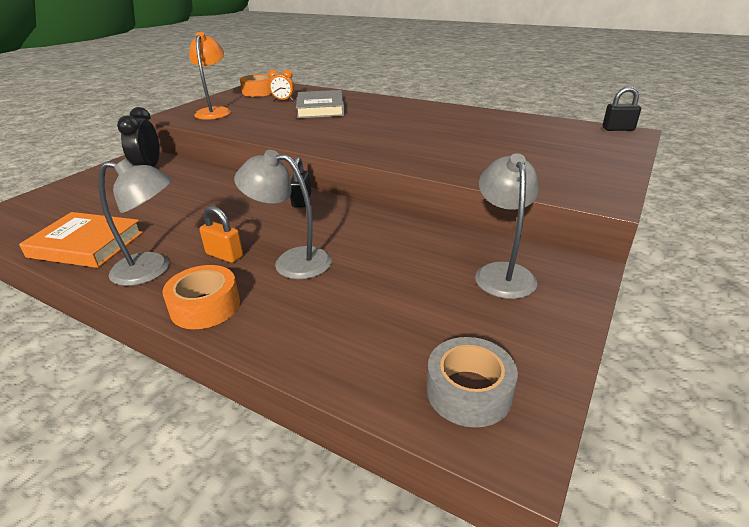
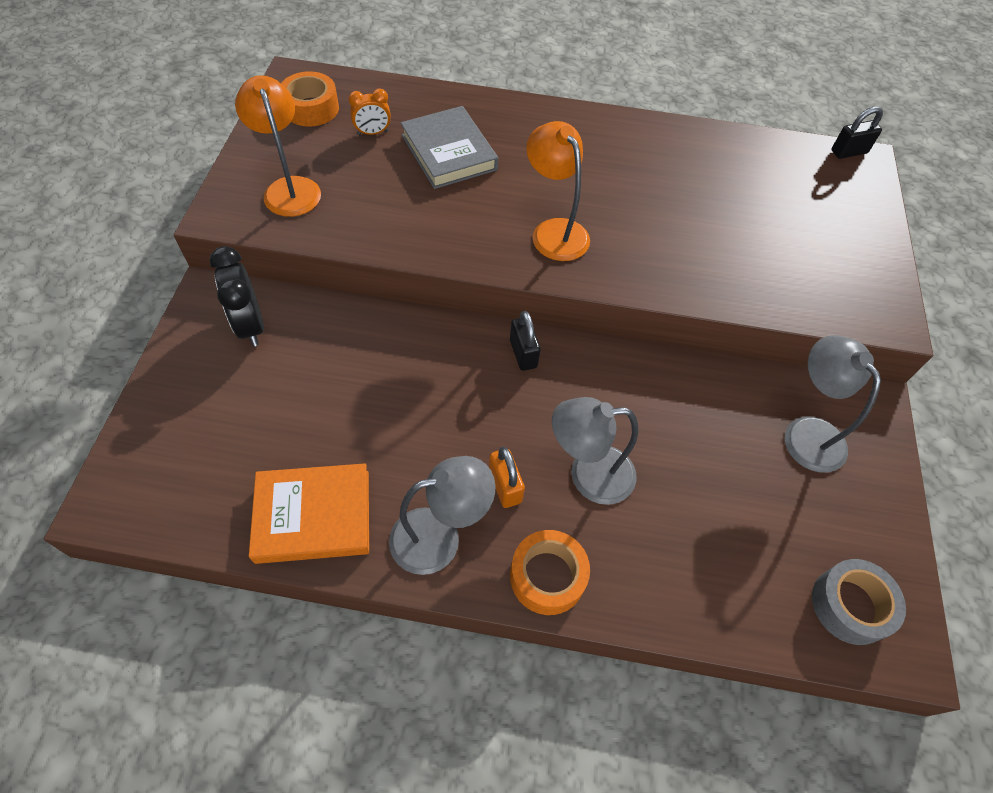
camera: 25 degrees left, 25 degrees up
(224, 255) = (505, 486): orange padlock -> orange padlock turned 60 degrees clockwise
(357, 137) = (554, 231): none -> orange lamp

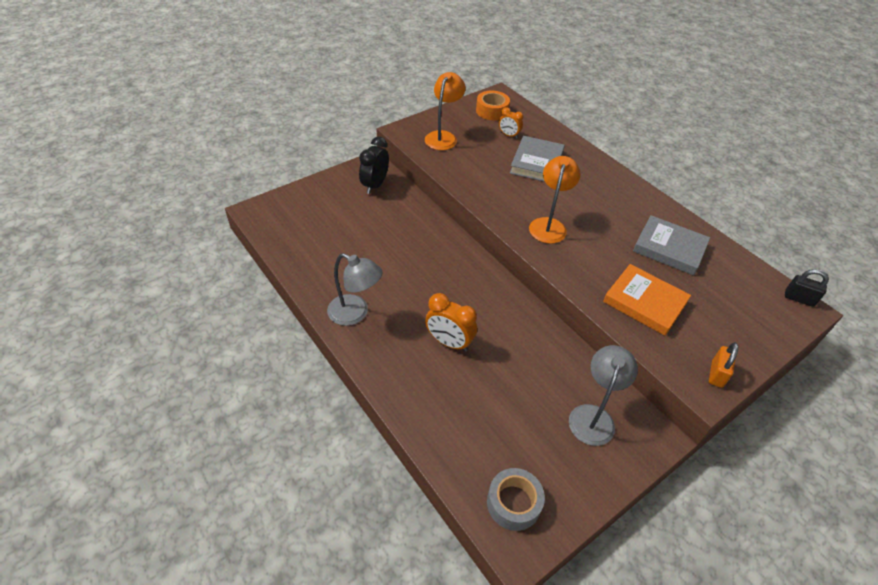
camera: 45 degrees right, 10 degrees down
(313, 516) = (317, 268): orange book -> orange book (644, 302)
(505, 486) = (405, 317): orange padlock -> orange padlock (716, 374)
(523, 354) = (480, 274): black padlock -> none
(547, 576) = (381, 364): orange tape -> none
(588, 475) = (449, 342): grey lamp -> orange clock
(696, 174) = (669, 248): none -> grey book

